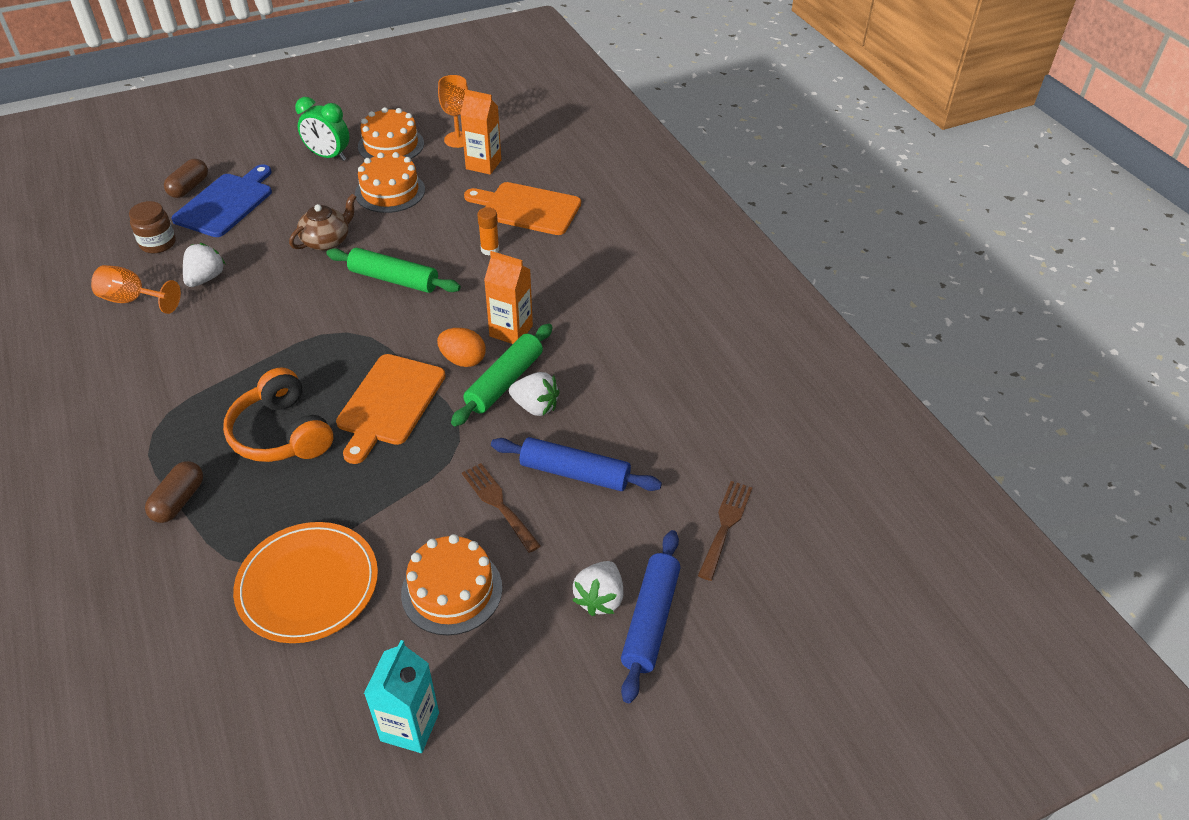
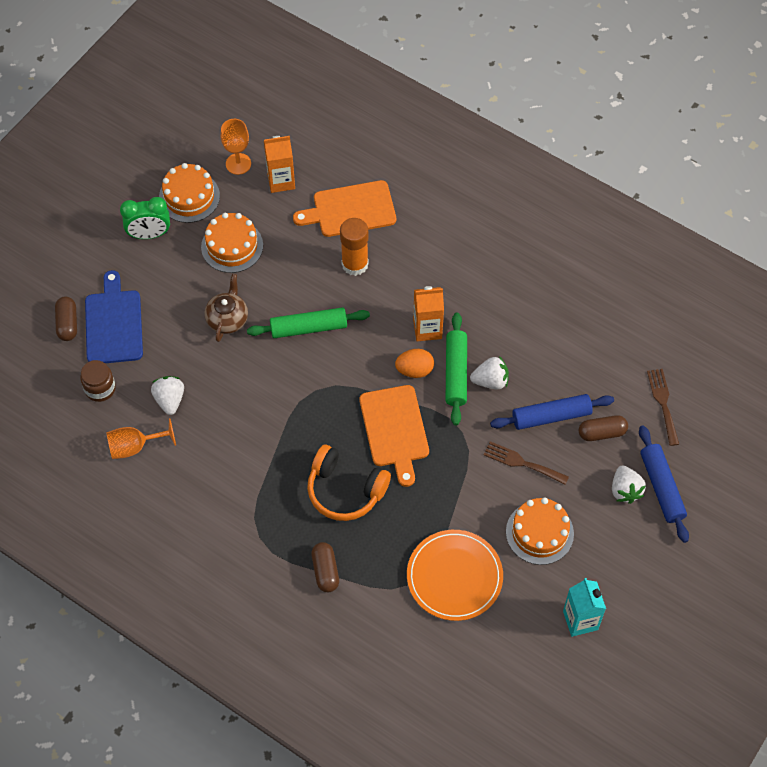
camera: 30 degrees left, 15 degrees up
(490, 249) = (355, 264): orange glue stick -> orange glue stick, size x1.70
(622, 519) = (602, 433): none -> brown capsule

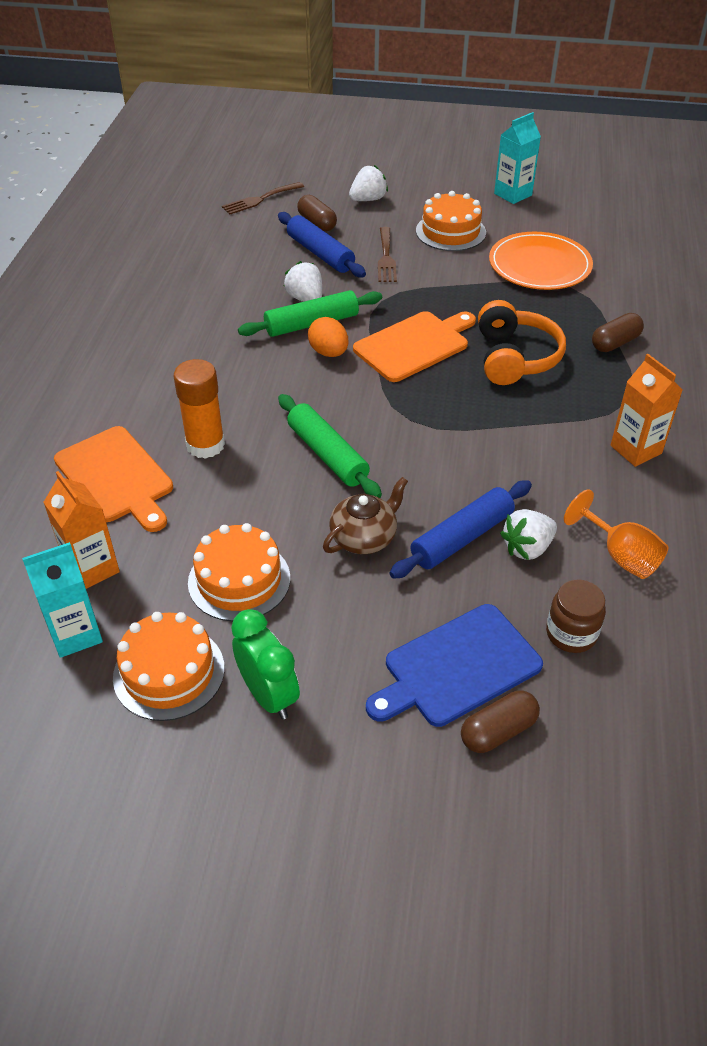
camera: 115 degrees left, 15 degrees down
(227, 319) = (364, 537): brown teapot -> brown teapot turned 150 degrees clockwise
(238, 164) = (76, 634): orange goblet -> turquoise carton
(427, 329) = (267, 359): orange carton -> orange carton (636, 449)
(661, 487) = (349, 183): blue rolling pin -> blue rolling pin (462, 538)

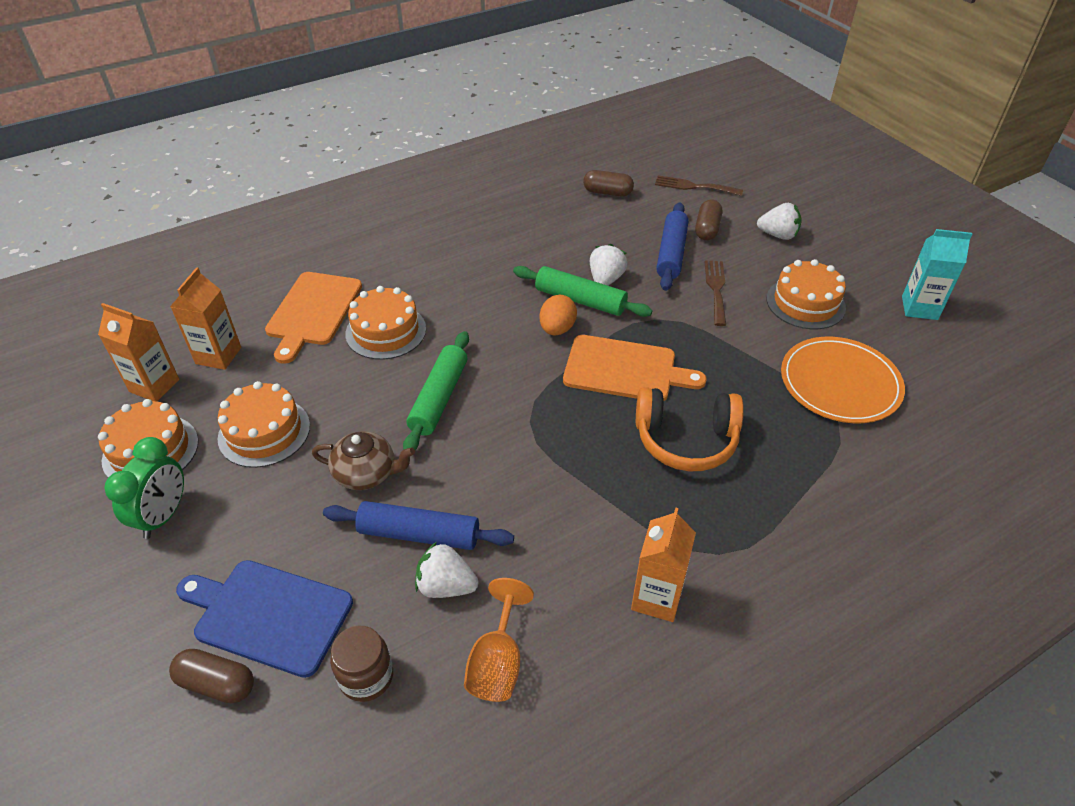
camera: 50 degrees right, 0 degrees up
(76, 634) = (154, 386): turquoise carton -> orange carton
(205, 445) = (386, 331): orange glue stick -> orange cake
(386, 258) = (716, 289): brown fork -> brown fork turned 135 degrees clockwise
(514, 357) = (686, 440): orange headphones -> orange headphones turned 45 degrees clockwise
(615, 343) = (796, 498): brown capsule -> brown capsule (607, 192)

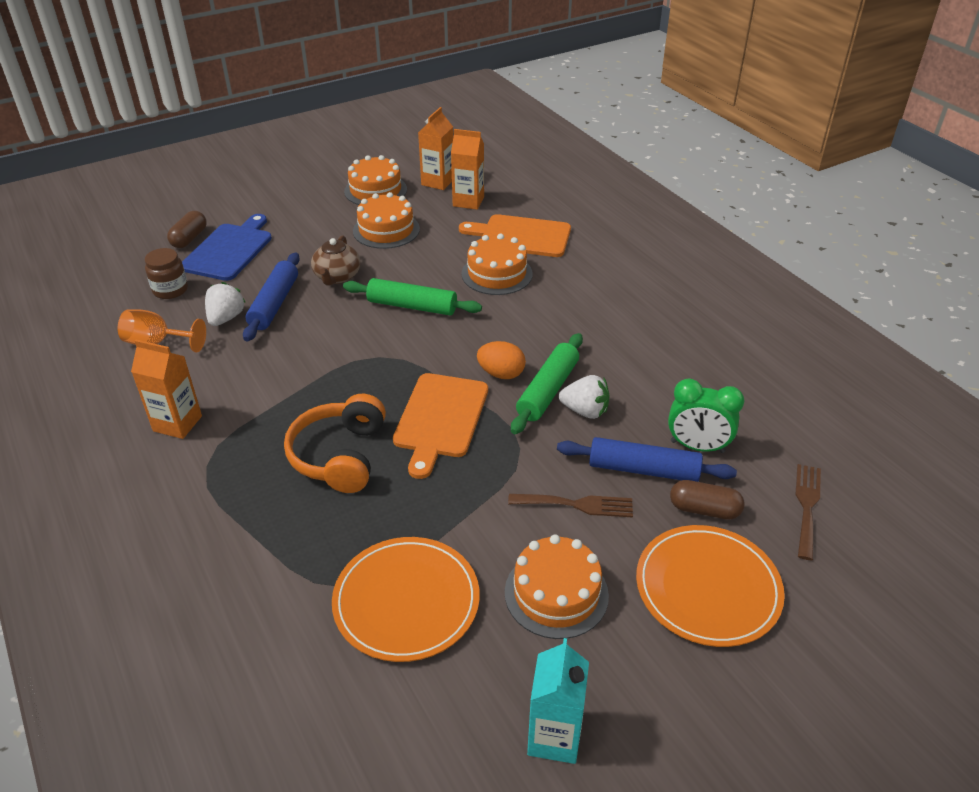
camera: 90 degrees right, 5 degrees down
(164, 516) = (318, 203): green clock -> green clock (697, 447)
(607, 192) = (763, 419): brown capsule -> none
(778, 235) = (707, 588): white strawberry -> orange plate

